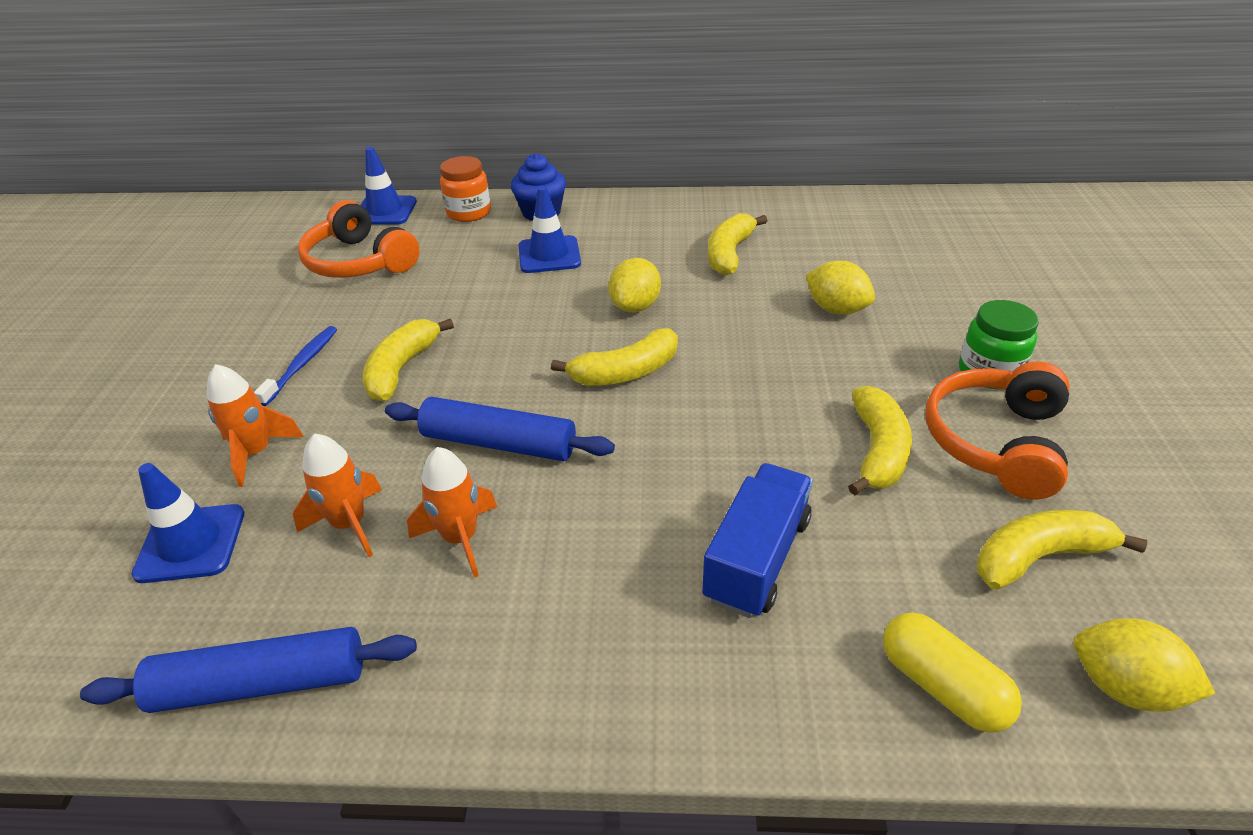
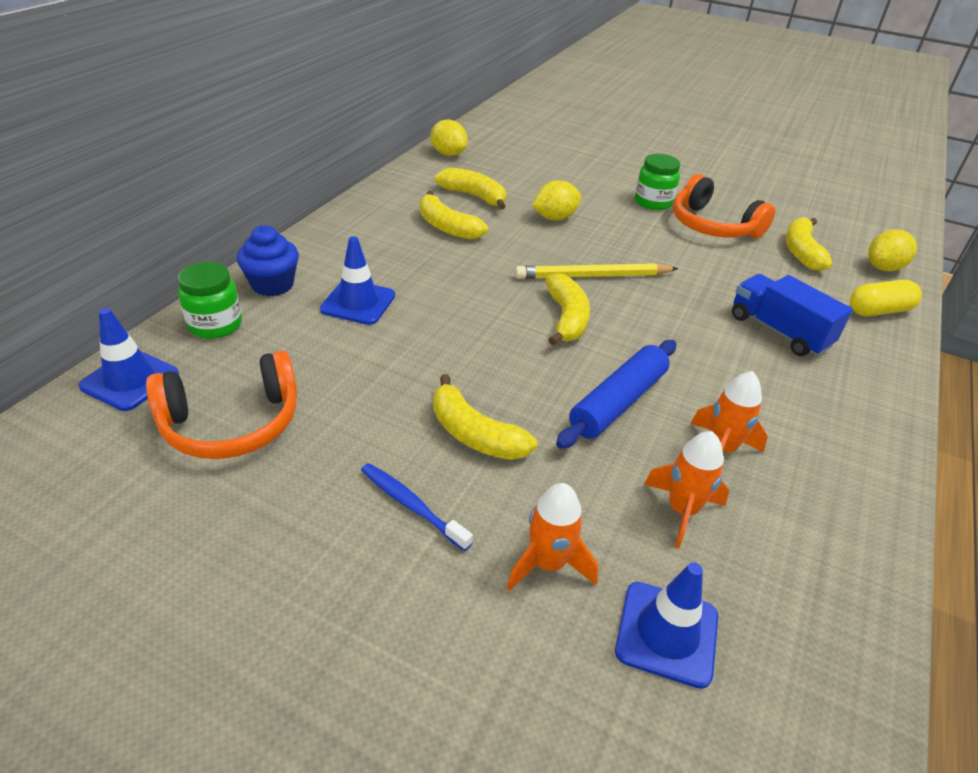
camera: 70 degrees left, 0 degrees up
(261, 683) = (846, 595): blue rolling pin -> none
(469, 213) = (215, 325): orange jar -> green jar
(635, 306) = (482, 287): yellow lemon -> yellow lemon (448, 154)
(732, 368) = (592, 276): none -> yellow pencil
(877, 451) = (703, 260): yellow banana -> yellow banana (474, 196)

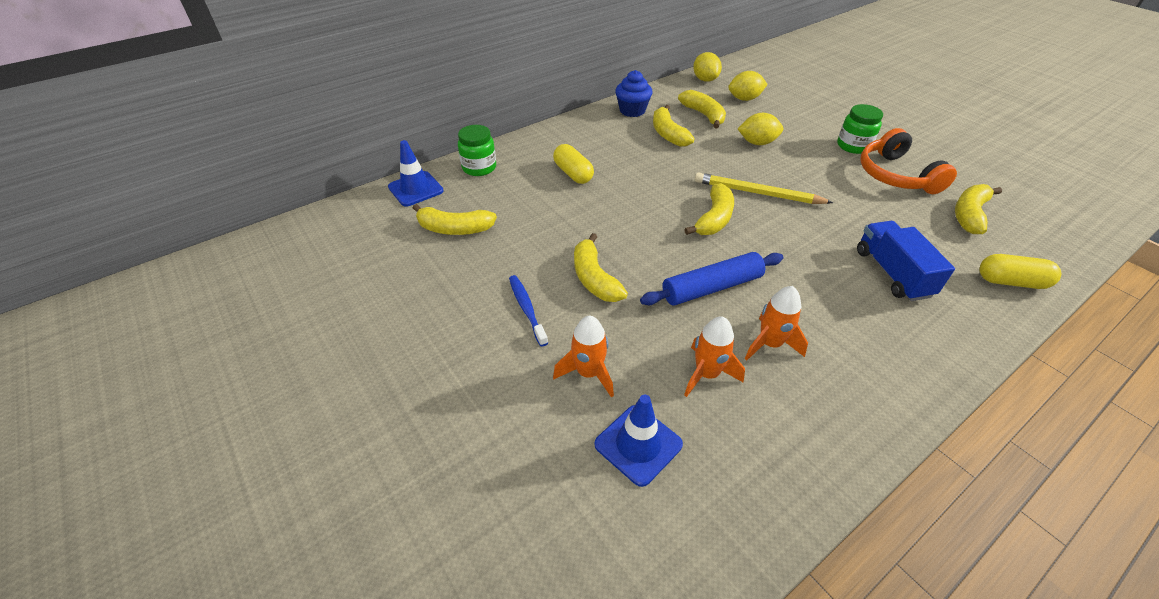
camera: 30 degrees right, 5 degrees up
(232, 423) = (454, 229): orange headphones -> yellow banana
(272, 285) = (527, 150): blue cupcake -> blue cupcake (632, 111)
(358, 302) = (573, 173): blue traffic cone -> yellow capsule
(883, 268) = (1049, 247): yellow lemon -> yellow lemon (744, 99)

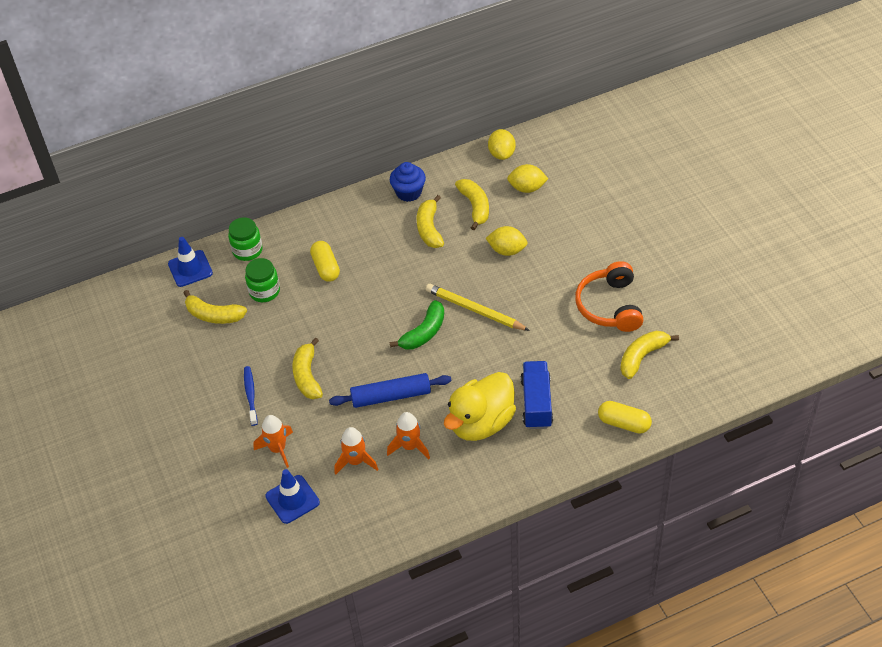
camera: 15 degrees right, 5 degrees up
(714, 219) = (424, 332): yellow banana -> green banana
(843, 303) = (481, 423): none -> yellow duck
(853, 146) = (595, 265): green jar -> green jar (264, 291)

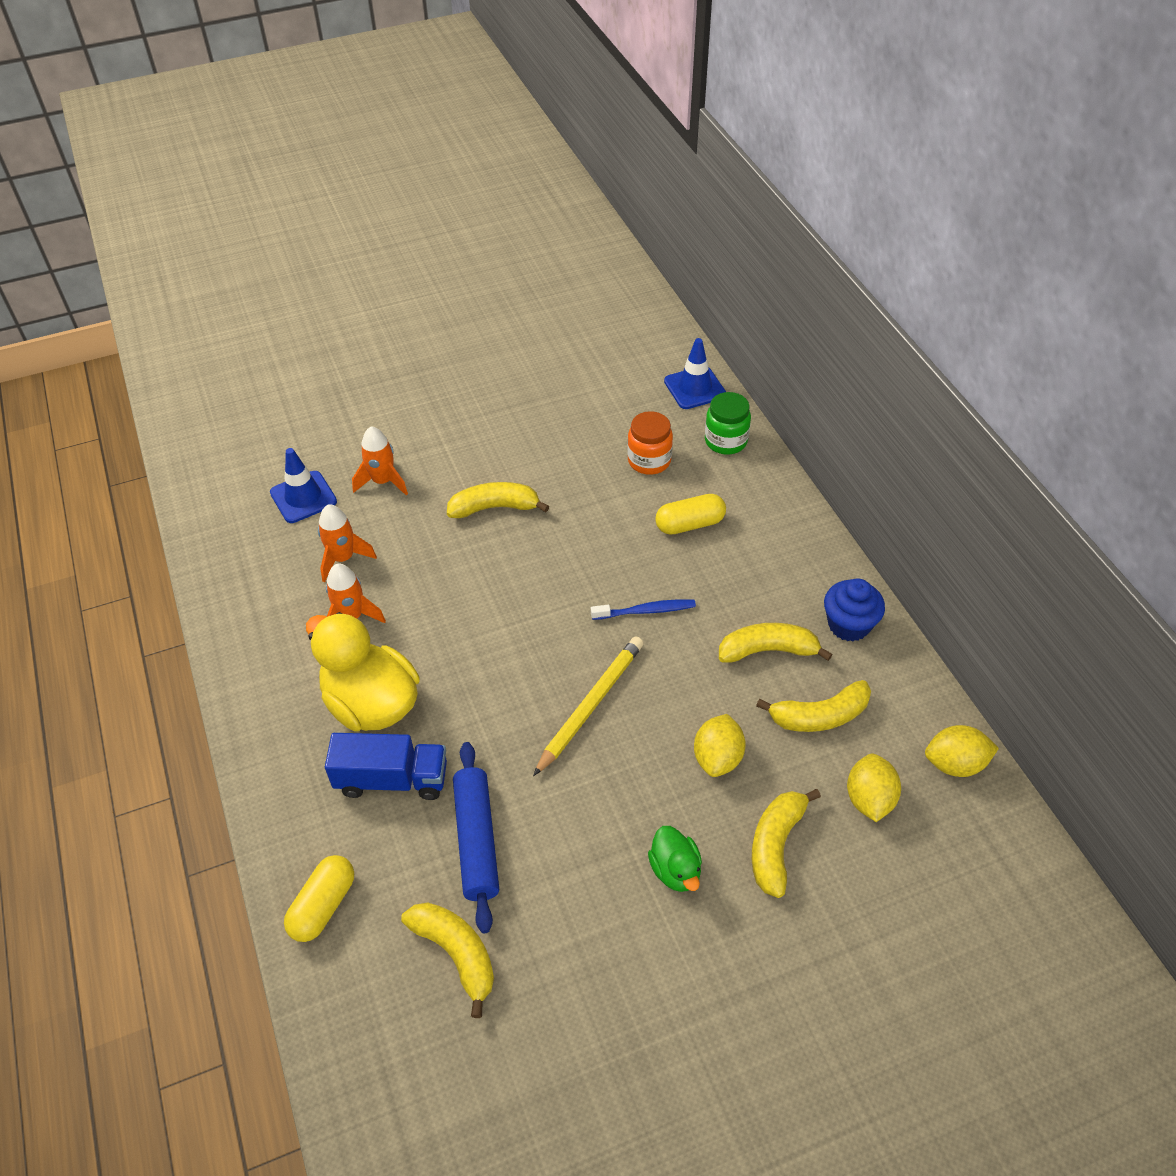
camera: 90 degrees right, 0 degrees up
(214, 315) = (612, 414): yellow banana -> yellow banana (776, 845)
(250, 395) = (474, 453): blue toothbrush -> blue toothbrush (646, 611)
(264, 291) = (649, 461): green jar -> orange jar
(391, 396) = (443, 597): blue rolling pin -> blue rolling pin (477, 840)
(424, 332) = (553, 638): green banana -> none
(580, 266) = (675, 870): none -> green duck
(610, 306) = (578, 912): orange headphones -> none

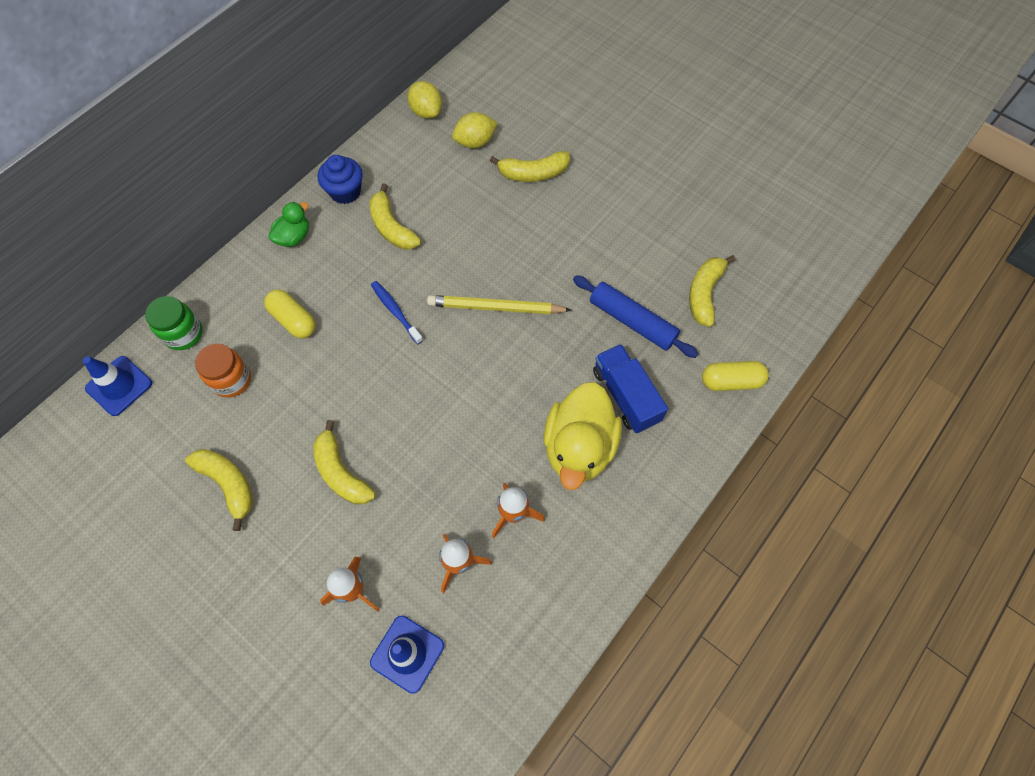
camera: 120 degrees left, 15 degrees up
(477, 840) = (632, 321): blue rolling pin -> blue rolling pin turned 75 degrees clockwise
(675, 870) = (581, 213): green duck -> green duck (294, 237)
(717, 758) = (492, 222): yellow lemon -> none
(819, 716) = (429, 183): yellow banana -> yellow banana (228, 484)

